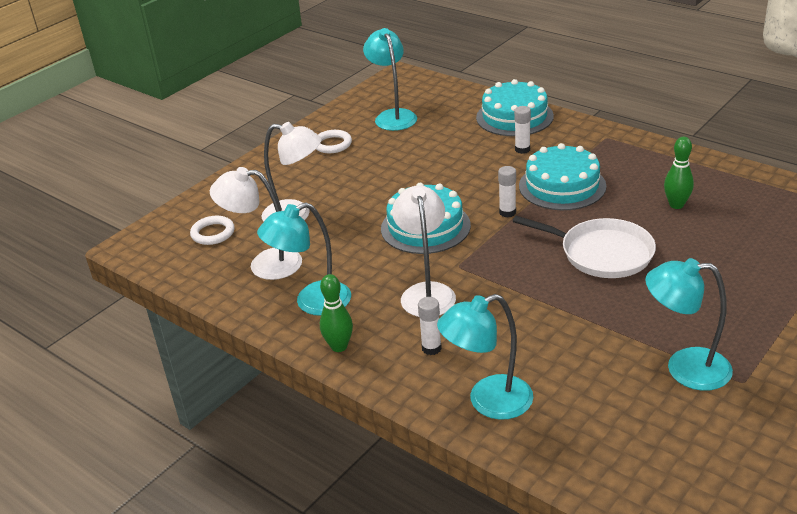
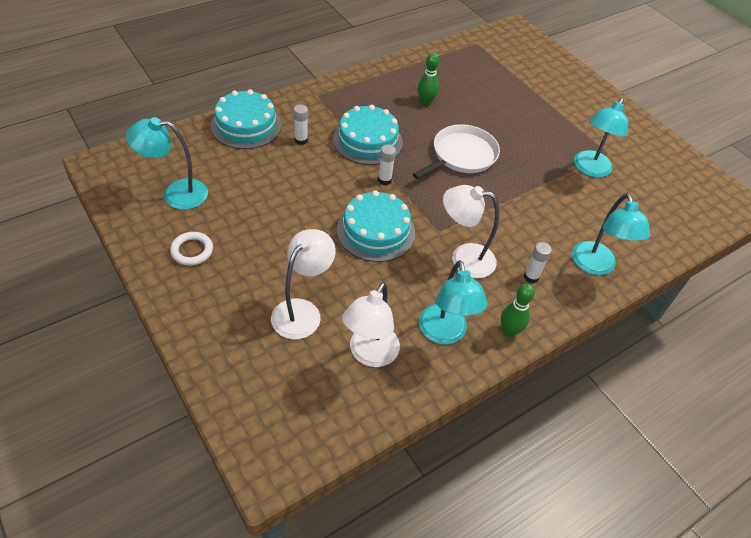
camera: 80 degrees left, 15 degrees up
(213, 233) = (291, 386): white ring -> none

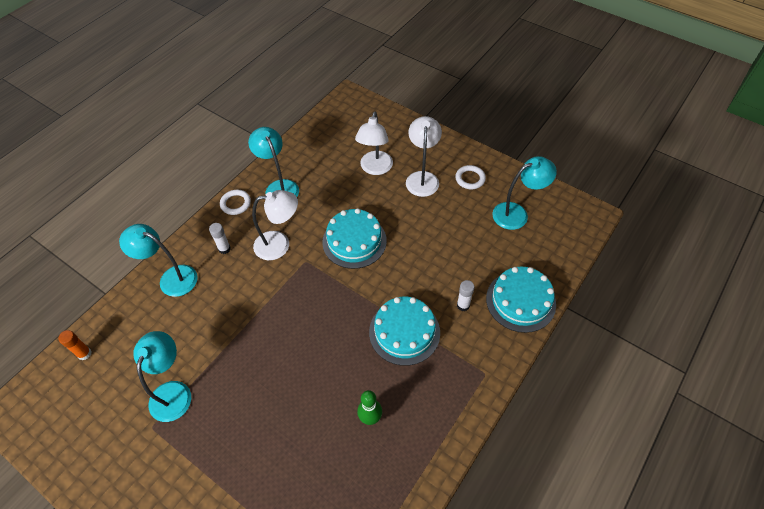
camera: 165 degrees right, 5 degrees up
(369, 354) = (322, 159): white lamp -> white lamp (422, 178)
(384, 180) = (368, 292): white glue stick -> none
(461, 155) = (308, 353): white pan -> none
(509, 331) = (236, 204): green bowling pin -> white ring
(596, 266) = (171, 278): turquoise lamp -> turquoise lamp turned 45 degrees counterclockwise
(681, 226) = (84, 354): none -> orange glue stick

